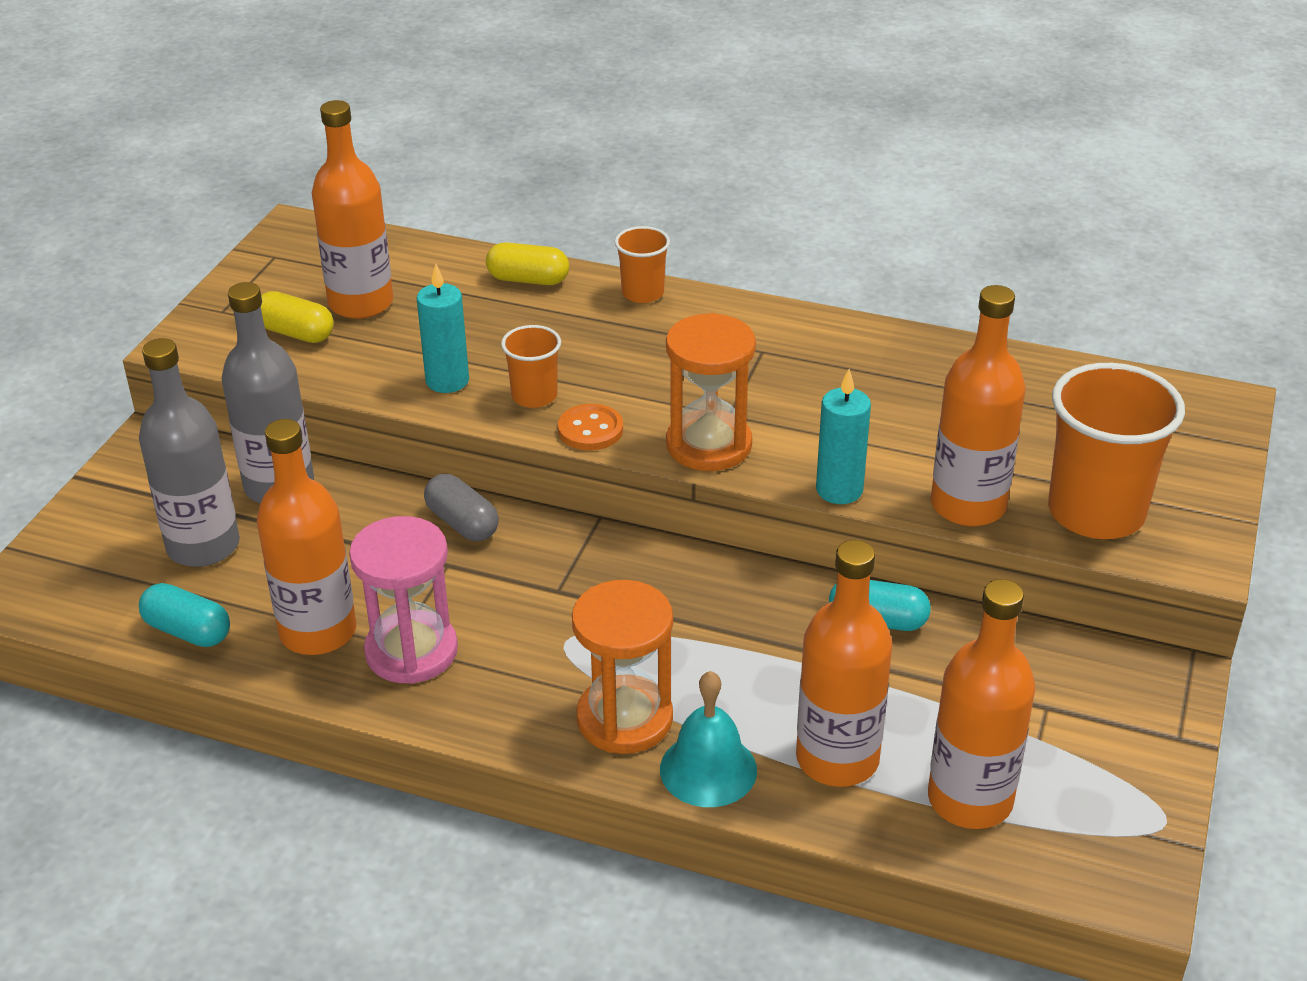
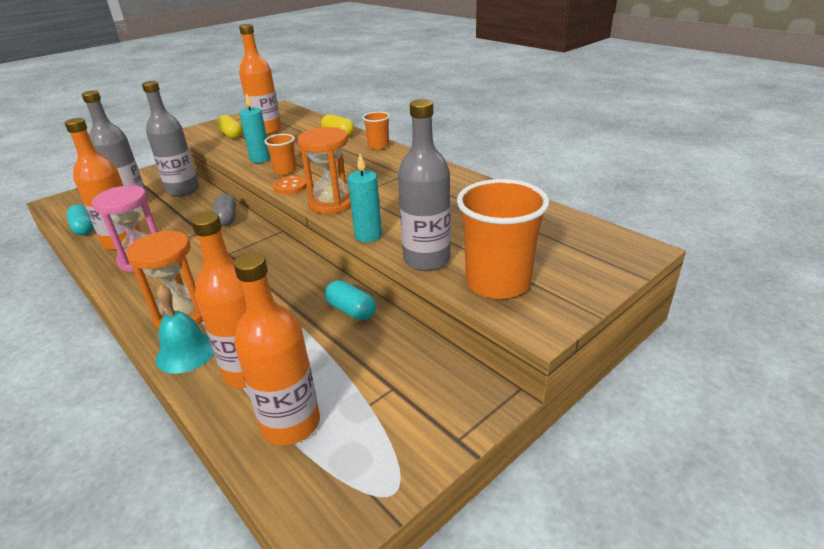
camera: 30 degrees right, 5 degrees down
(968, 505) = (426, 259): orange bottle -> grey bottle

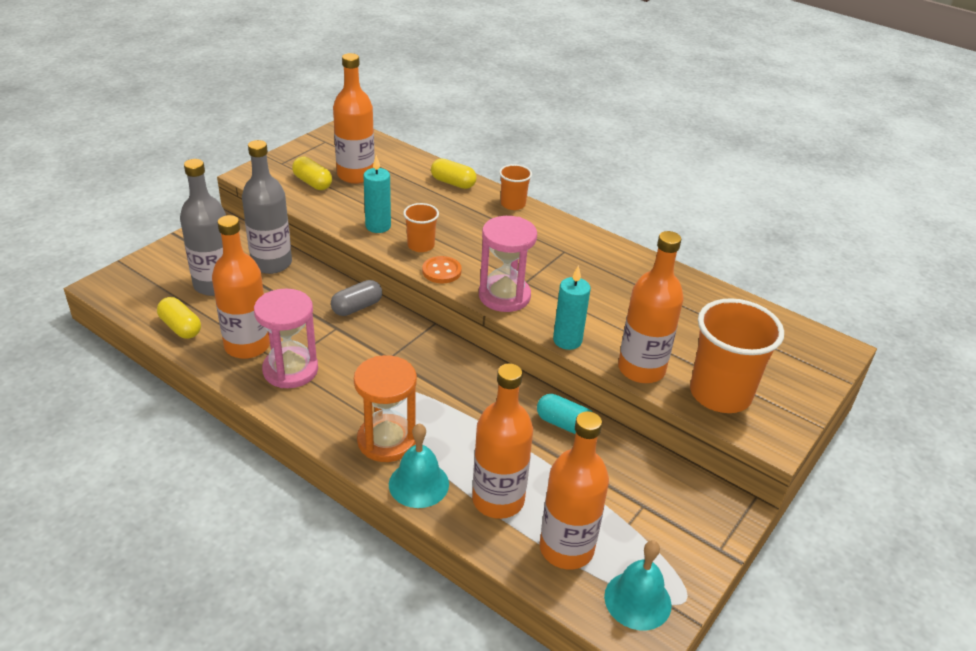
camera: 15 degrees left, 5 degrees up
(84, 228) = (181, 327): turquoise capsule -> yellow capsule
(227, 218) = (357, 307): grey capsule -> grey capsule turned 75 degrees clockwise
(332, 203) = (504, 296): orange hourglass -> pink hourglass
(339, 486) = (637, 600): none -> turquoise bell
(426, 259) = (641, 369): grey bottle -> orange bottle

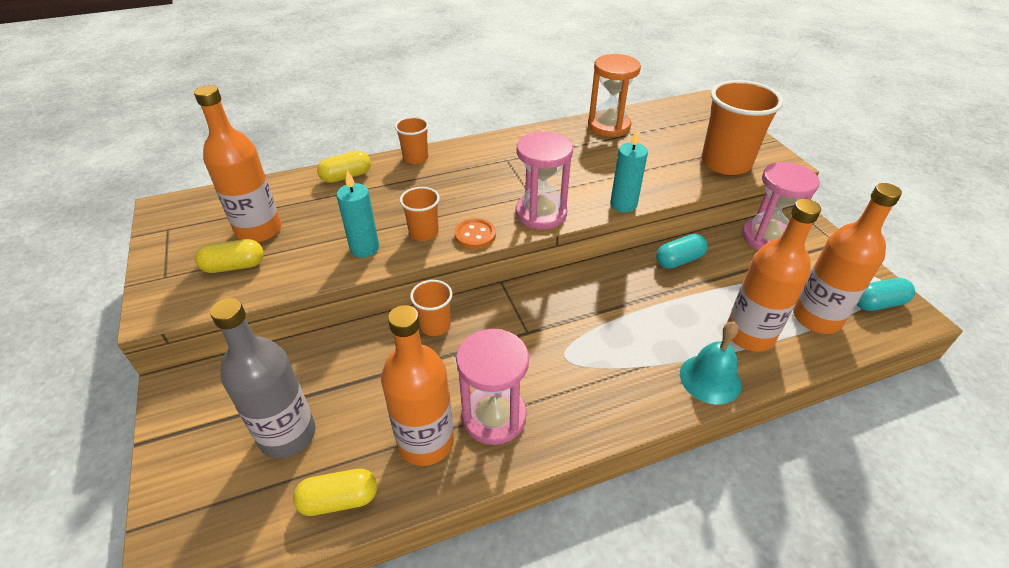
camera: 55 degrees left, 5 degrees up
(271, 263) = (299, 366): grey bottle -> none
(357, 307) = (435, 325): grey capsule -> orange cup
(387, 440) = (643, 379): orange hourglass -> orange hourglass (609, 126)
(637, 600) = (878, 303): turquoise bell -> turquoise capsule
(641, 369) = (680, 184): orange bottle -> none
(668, 484) = (766, 237): none -> pink hourglass

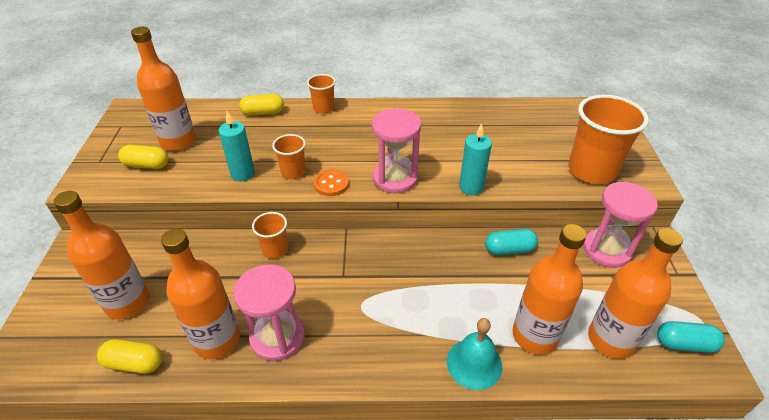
camera: 20 degrees right, 0 degrees up
(287, 435) = (127, 302): grey bottle -> orange bottle
(609, 126) = (502, 113): orange hourglass -> none

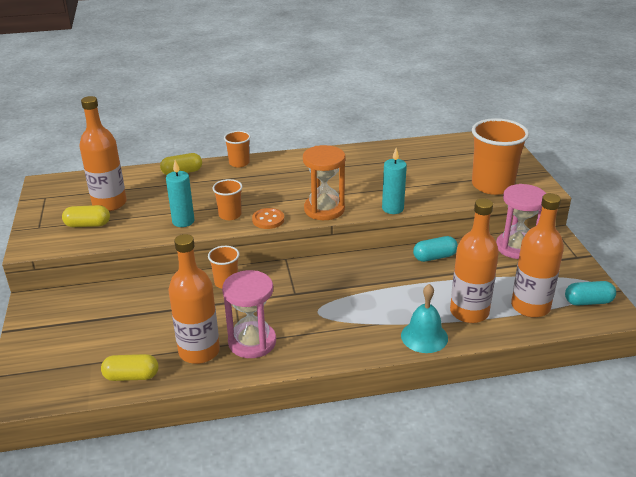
camera: 10 degrees left, 10 degrees down
(127, 302) = (105, 337): orange bottle -> none
(395, 178) = (324, 209): pink hourglass -> orange hourglass

